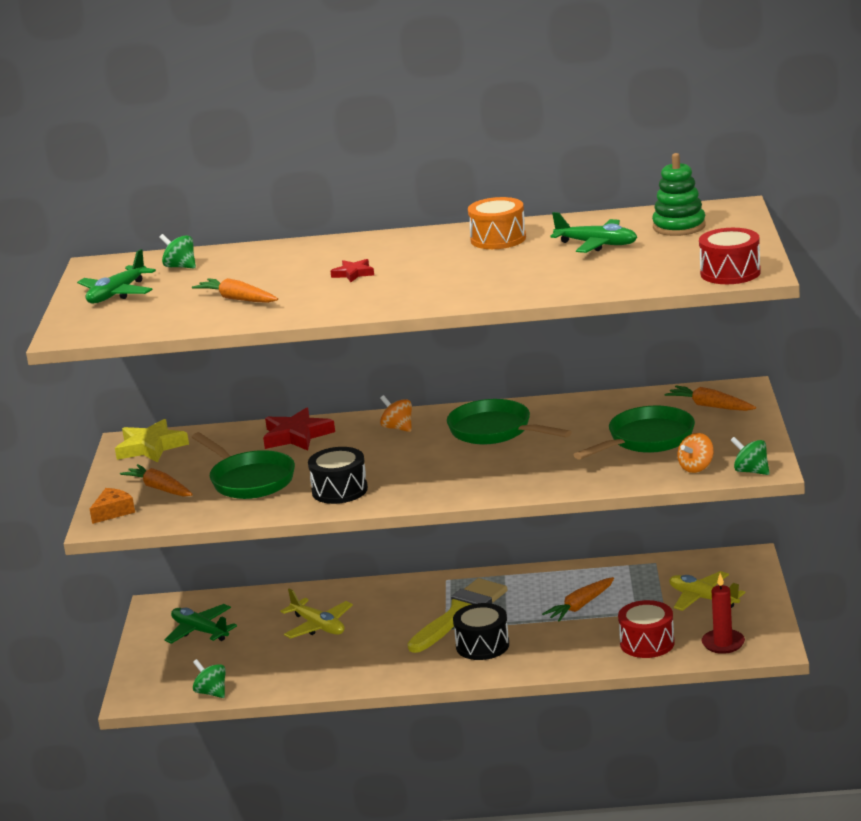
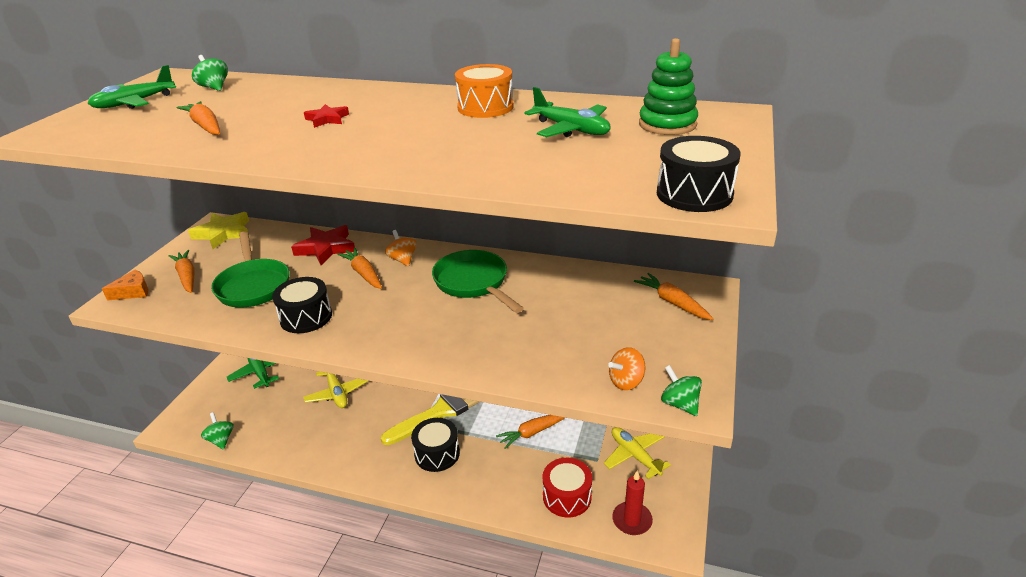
camera: 15 degrees right, 10 degrees up
(365, 447) = (363, 273): none -> orange carrot
(646, 440) = (595, 329): green pan -> none
(730, 273) = (694, 194): red drum -> black drum

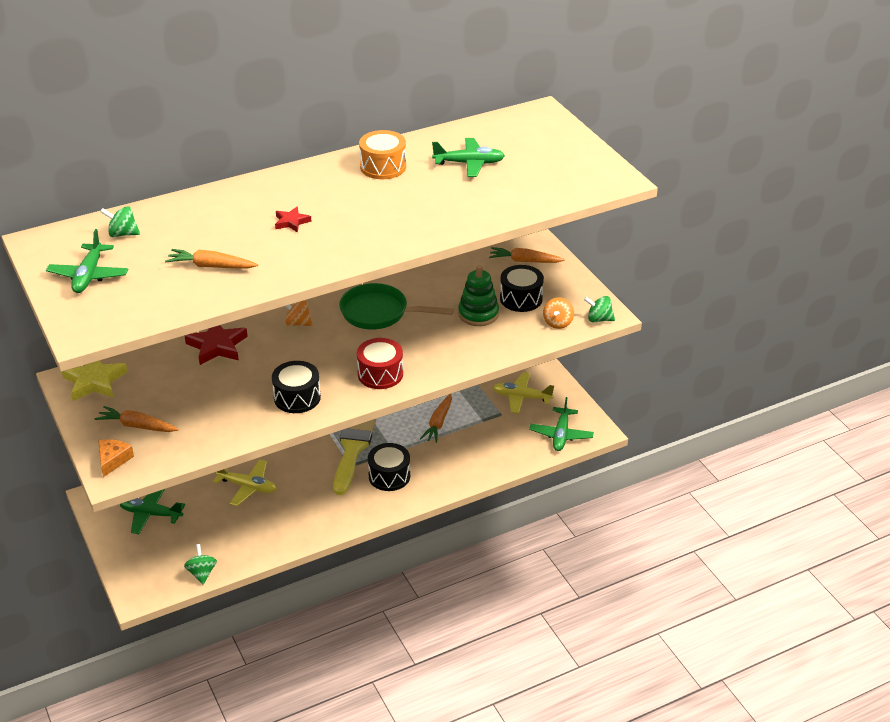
camera: 45 degrees left, 5 degrees up
(221, 440) = (202, 573): green spinning top -> green spinning top turned 60 degrees clockwise
(253, 285) = (211, 401): green pan -> none
(363, 273) = (285, 348): orange carrot -> none
(567, 496) = (508, 446): red drum -> red drum (380, 374)
(632, 520) = (561, 435): red candle -> green plane
(667, 124) = (517, 137): green stacking toy -> green stacking toy (478, 314)
(694, 194) = (598, 182): black drum -> black drum (521, 298)

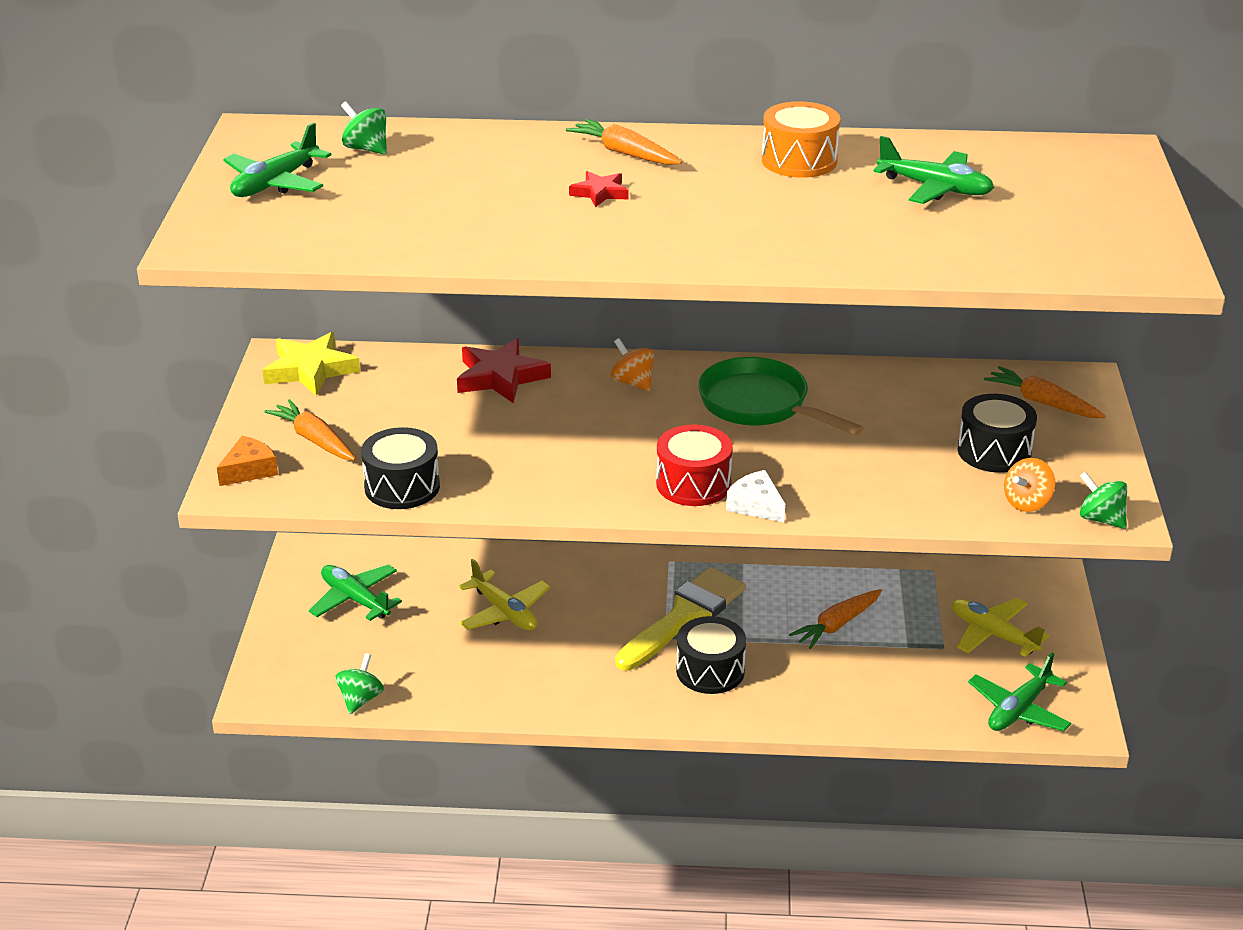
camera: 30 degrees right, 5 degrees down
(211, 266) = (438, 215): orange carrot -> orange carrot (624, 153)
(297, 397) = (550, 475): black drum -> black drum (402, 487)
(423, 375) = (756, 505): none -> white cheese
(478, 314) = (908, 451): green stacking toy -> none

